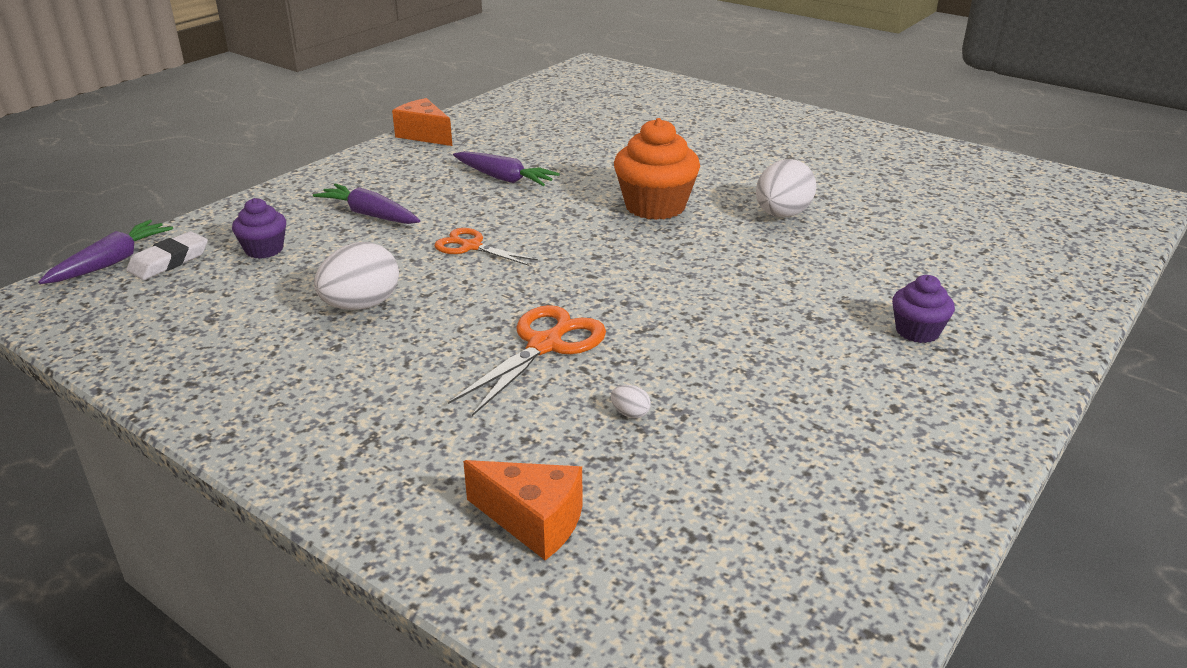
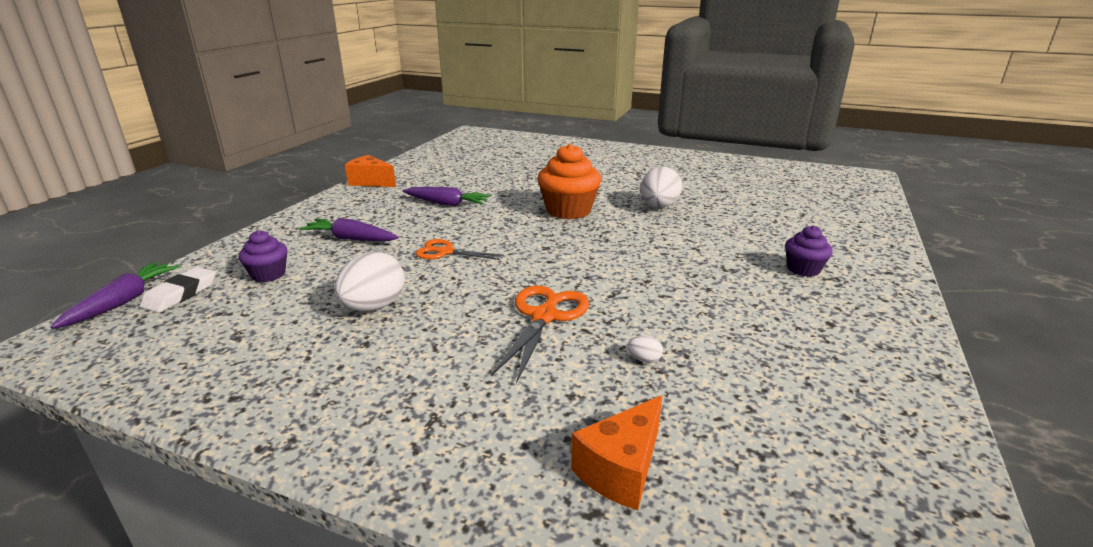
camera: 15 degrees left, 5 degrees down
(533, 521) = (621, 469): orange cheese -> orange cheese turned 120 degrees clockwise

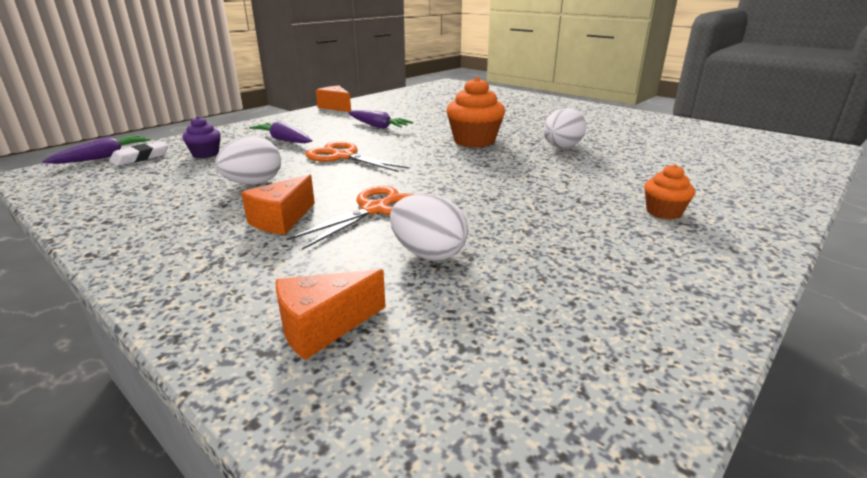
camera: 20 degrees right, 0 degrees up
(445, 252) = (343, 156): orange scissors -> orange scissors, size x1.51
(455, 350) = (281, 220): none -> orange cheese
(644, 359) = (428, 254): white egg -> white egg, size x2.44
(803, 269) = (663, 212): purple cupcake -> orange cupcake

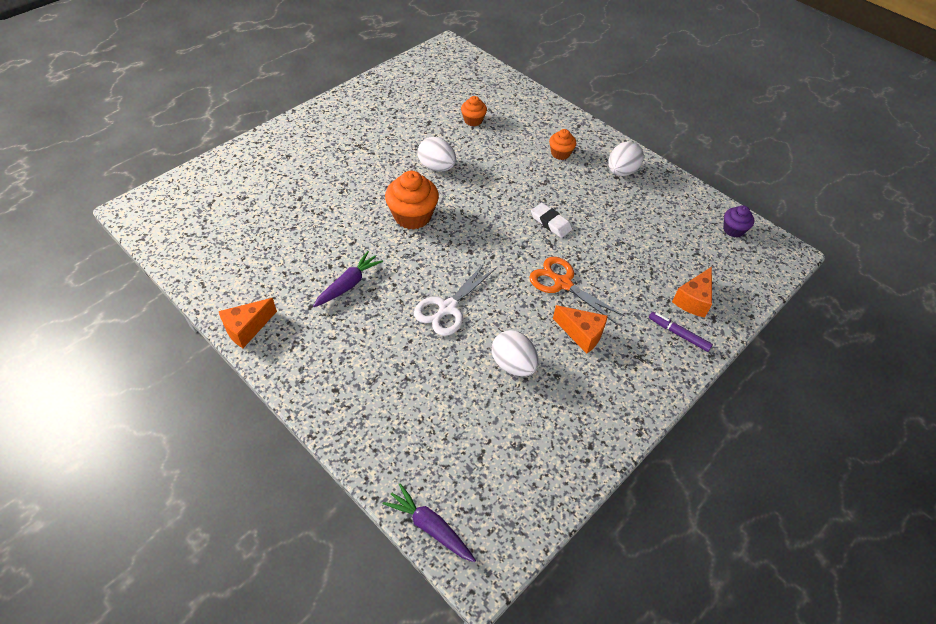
camera: 90 degrees left, 25 degrees up
(140, 157) = (435, 485): white eraser -> white eraser (550, 222)
(205, 154) = (429, 425): purple cupcake -> purple cupcake (733, 230)
(246, 301) = (678, 334): none -> purple marker
(283, 140) = (387, 363): purple carrot -> none
(323, 327) = (693, 300): orange cheese -> orange cheese turned 60 degrees clockwise
(343, 156) = (447, 308): orange scissors -> white scissors
(428, 254) = (620, 259): white egg -> white egg (621, 171)
(673, 161) = (473, 120): none -> orange cupcake

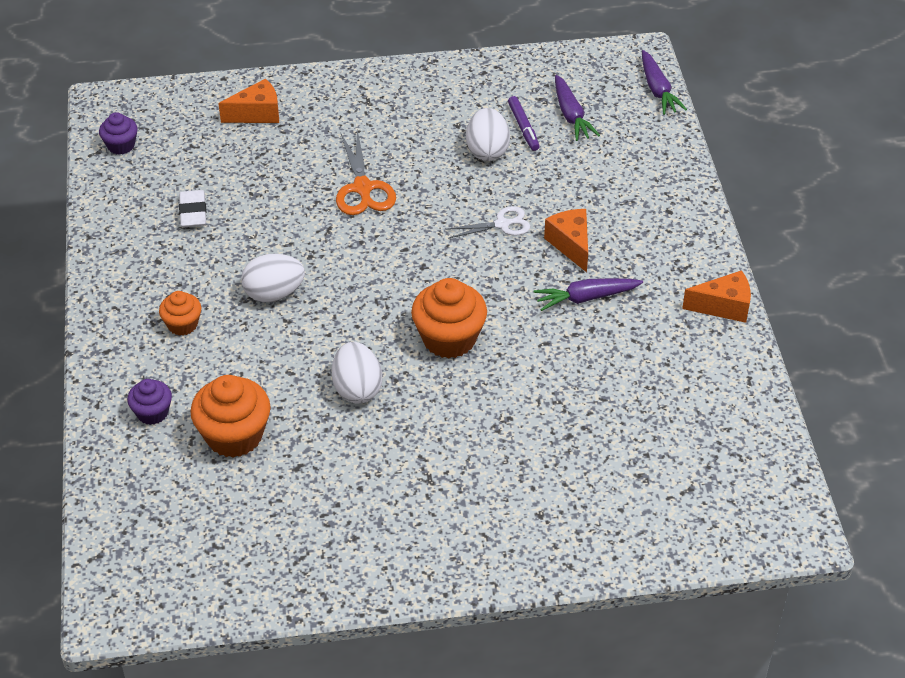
camera: 140 degrees left, 5 degrees down
(447, 308) = (502, 224): white scissors -> white scissors, size x0.66
(473, 120) = (234, 436): orange cupcake -> orange cupcake, size x1.77
(481, 442) = (571, 115): none -> purple carrot
(522, 112) = (152, 413): none -> purple cupcake
(550, 222) = (301, 250): white eraser -> white eraser (193, 212)
(581, 334) = (397, 141): orange cheese -> orange cheese (571, 245)
(621, 171) = (142, 263): white egg -> white egg (274, 294)
(678, 334) = (309, 99): purple marker -> purple marker (523, 127)

